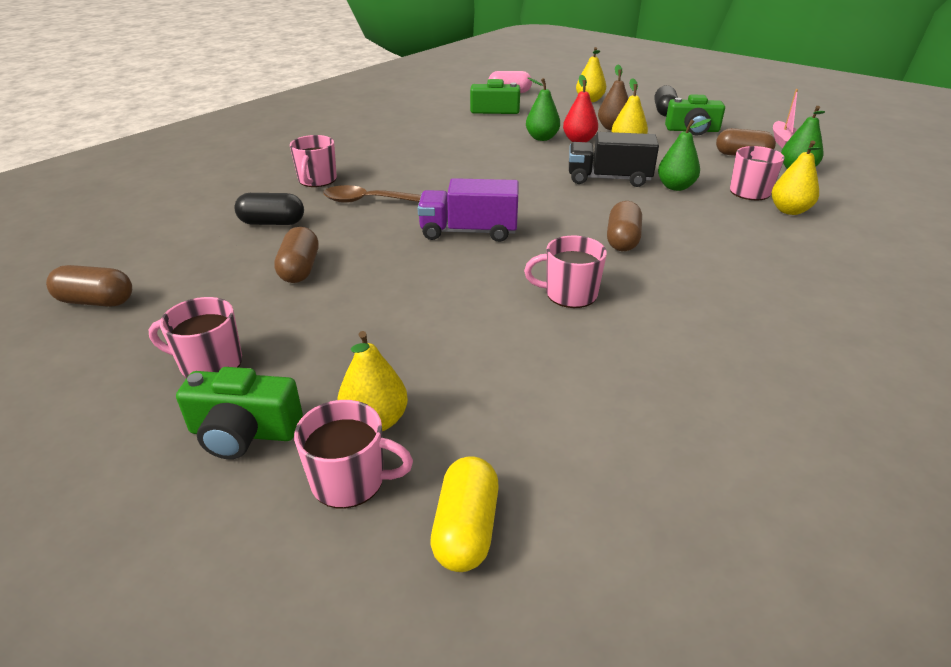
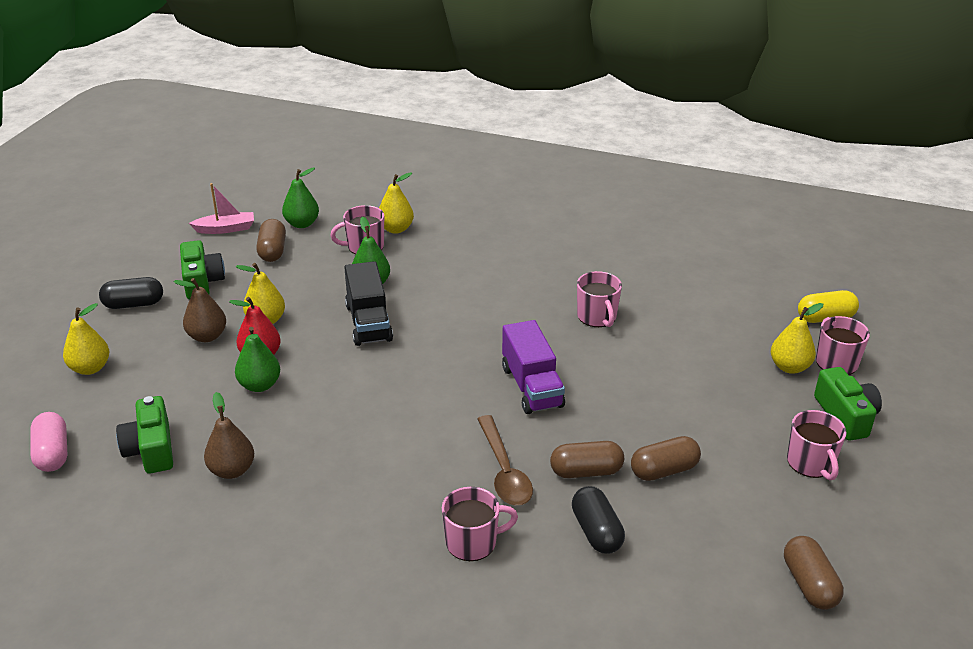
camera: 110 degrees left, 0 degrees up
(457, 126) = (232, 470): none -> brown pear
(622, 240) = (496, 302): brown capsule -> brown capsule (586, 471)

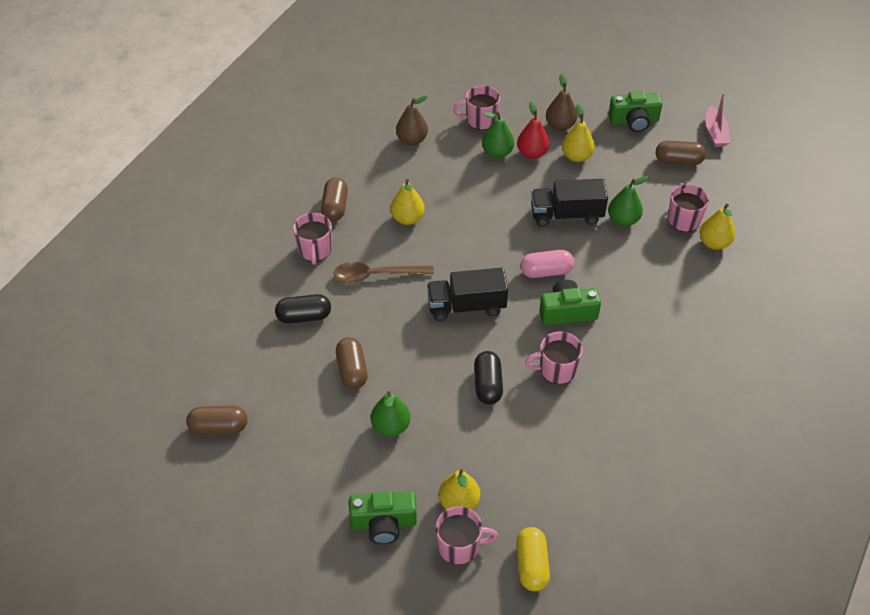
camera: 100 degrees right, 15 degrees up
(52, 453) = (447, 63): pink capsule -> pink capsule (546, 271)
(90, 368) = (531, 72): yellow pear -> yellow pear (407, 218)
(134, 304) = (606, 87): black capsule -> black capsule (487, 385)
(151, 449) = (441, 104): green camera -> green camera (567, 312)
(302, 224) = (723, 180): green pear -> green pear (391, 426)
(531, 387) = (466, 306): purple truck -> black truck
(586, 471) = (363, 322): brown capsule -> brown capsule (335, 207)
(810, 463) = (334, 473): pink mug -> pink mug (480, 120)

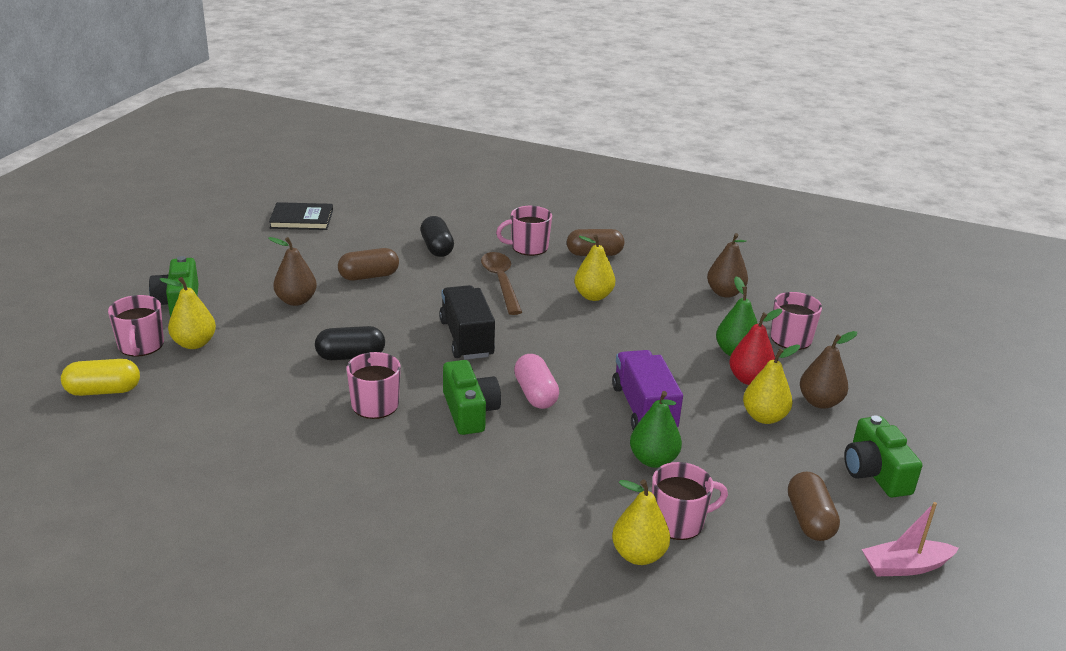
camera: 80 degrees right, 20 degrees down
(219, 427) = (301, 219): brown capsule -> black book
(391, 426) = (296, 301): green pear -> brown pear
(566, 215) = (644, 409): black truck -> purple truck

